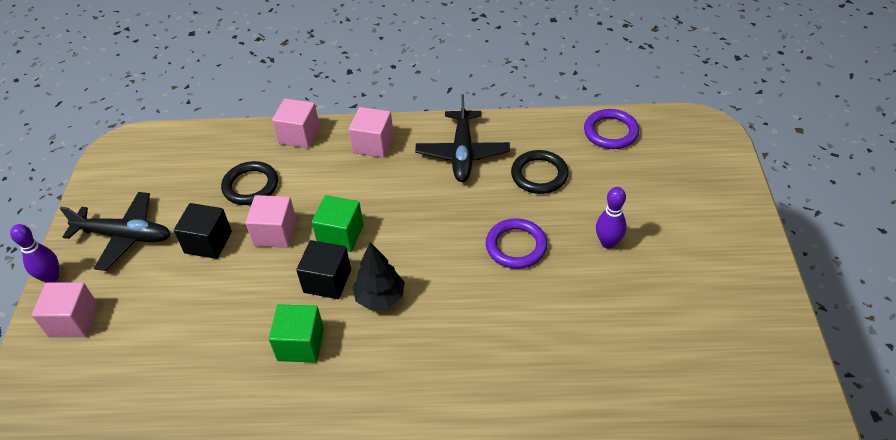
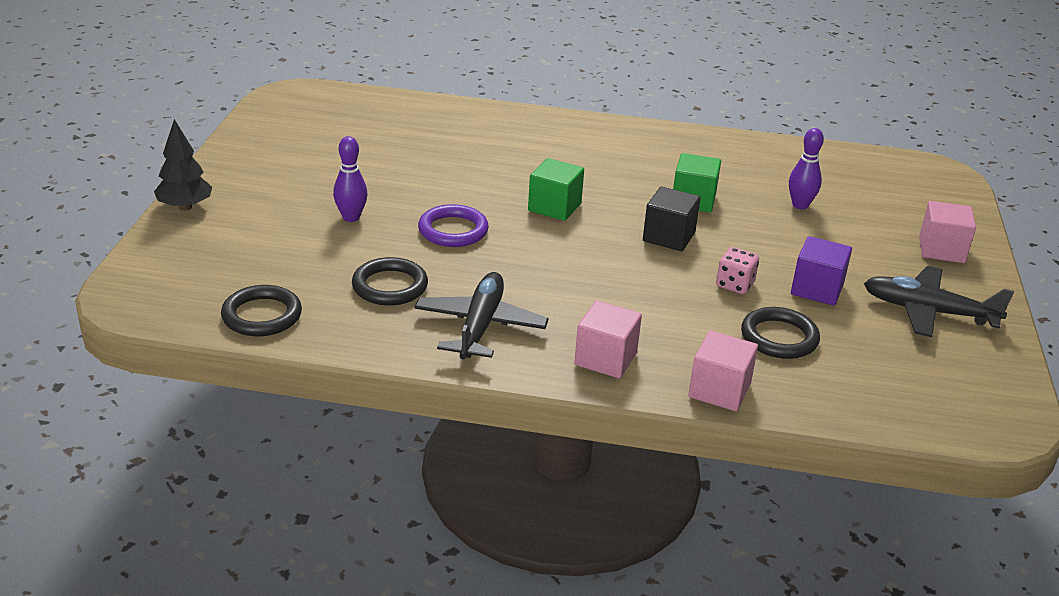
camera: 175 degrees left, 15 degrees down
(51, 277) = (995, 287): purple bowling pin -> purple bowling pin (800, 205)
(208, 242) = (817, 289): black cube -> purple cube
(275, 233) = (735, 284): pink cube -> pink dice
(340, 235) = (654, 270): green cube -> green cube (554, 207)
(380, 298) = (612, 217): black tree -> black tree (185, 207)
(610, 132) = (262, 315): purple ring -> black ring

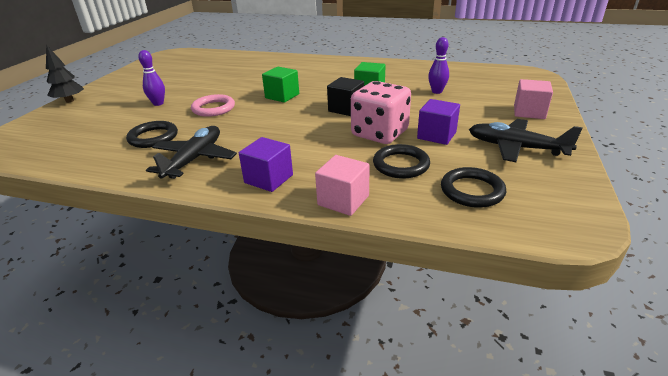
camera: 10 degrees right, 0 degrees up
(262, 315) = (60, 154): black ring -> black ring (472, 191)
(453, 230) = (213, 108): purple ring -> pink ring
(605, 359) = (268, 179): pink cube -> purple cube
(735, 284) = (380, 133): pink dice -> pink dice, size x2.04

